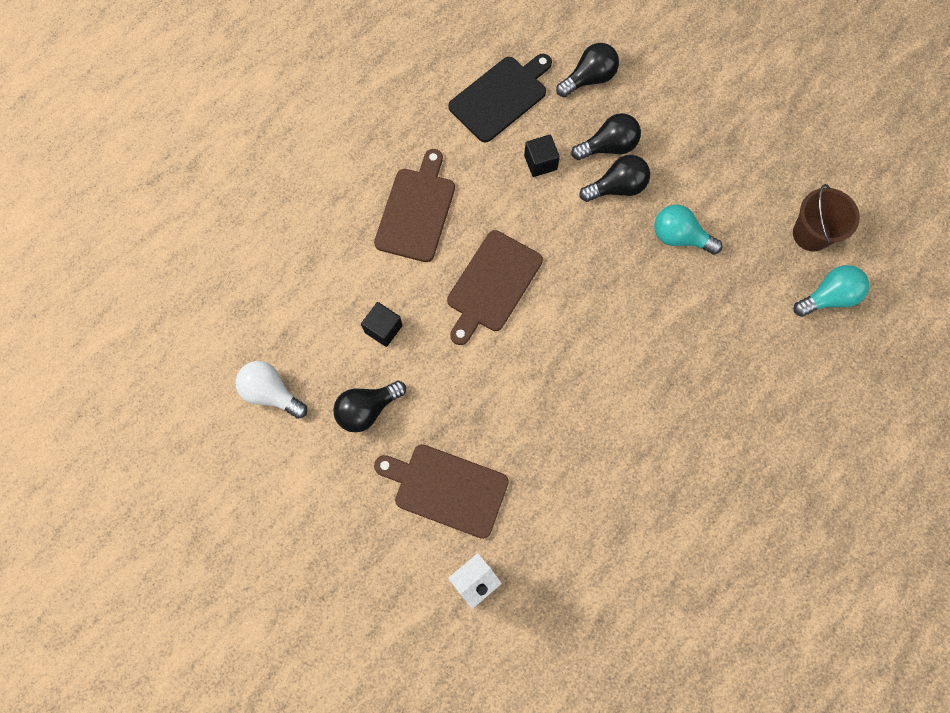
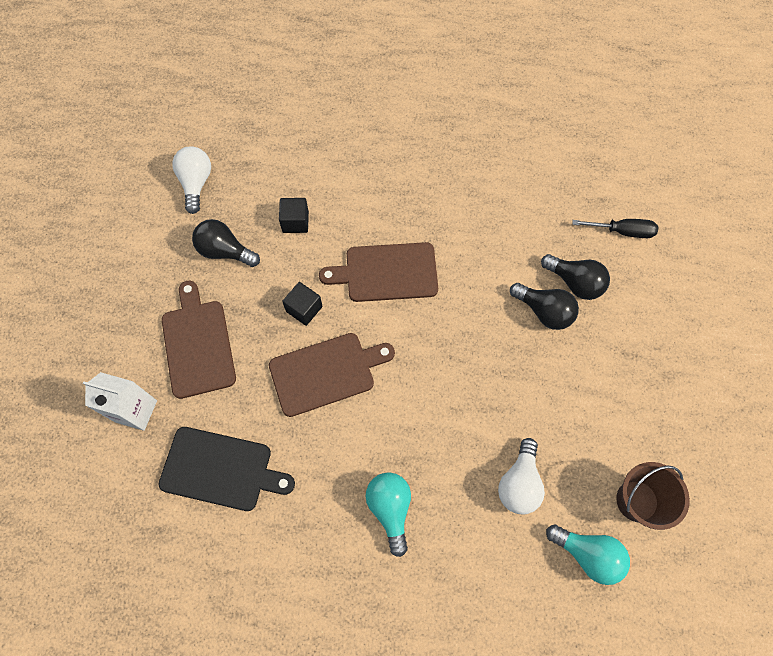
camera: 55 degrees right, 5 degrees down
(416, 211) = (406, 184): brown cutting board -> brown cutting board (326, 372)
(500, 97) = (549, 180): black cutting board -> black cutting board (221, 469)
(540, 162) = (517, 242): black cube -> black cube (304, 309)
(589, 79) = (622, 231): black light bulb -> black screwdriver
(679, 237) = (540, 388): turquoise light bulb -> turquoise light bulb (390, 509)
(744, 307) = (519, 483): none -> white light bulb

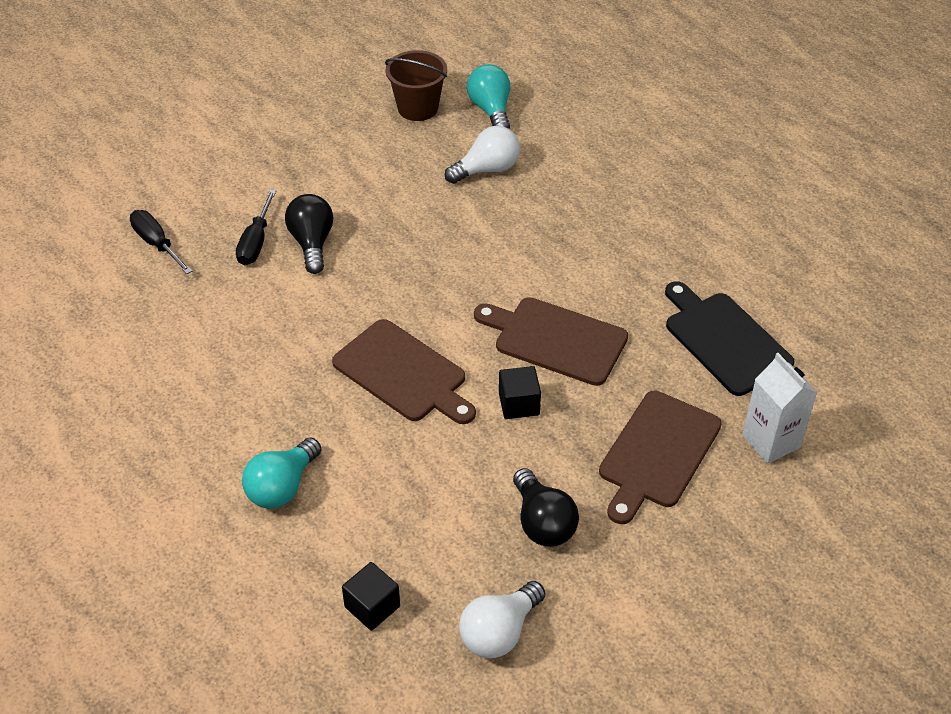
camera: 135 degrees left, 20 degrees down
(295, 222) = (435, 492): black cube -> black cube (372, 606)
(390, 509) = (604, 222): turquoise light bulb -> turquoise light bulb (282, 487)
(574, 283) = (256, 242): black light bulb -> black screwdriver

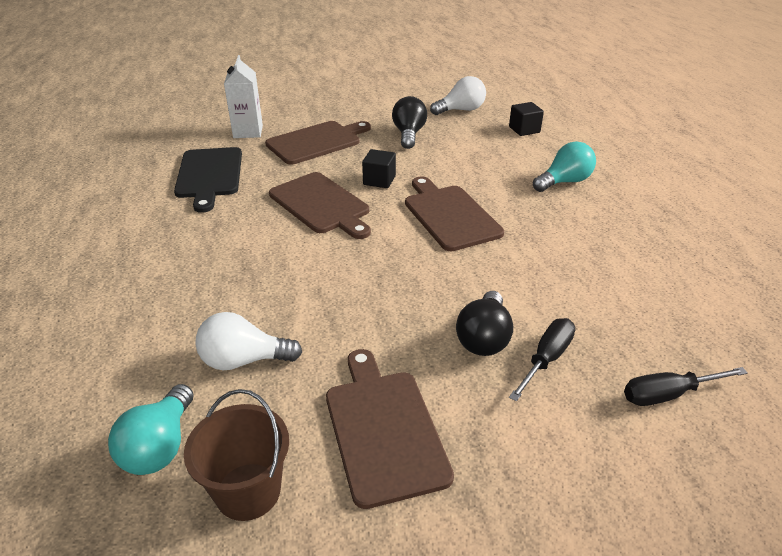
camera: 155 degrees left, 10 degrees down
(157, 244) = (668, 394): black screwdriver -> black screwdriver turned 90 degrees clockwise
(356, 160) = (384, 429): none -> brown cutting board

